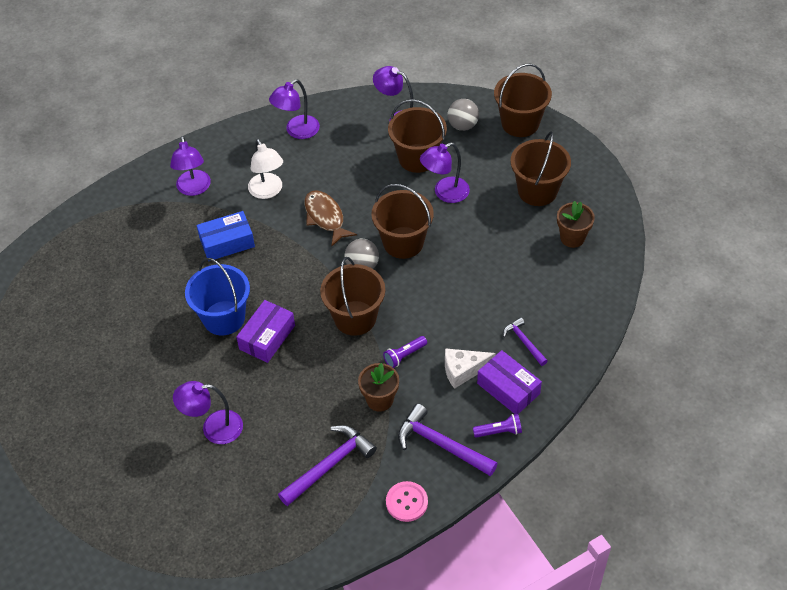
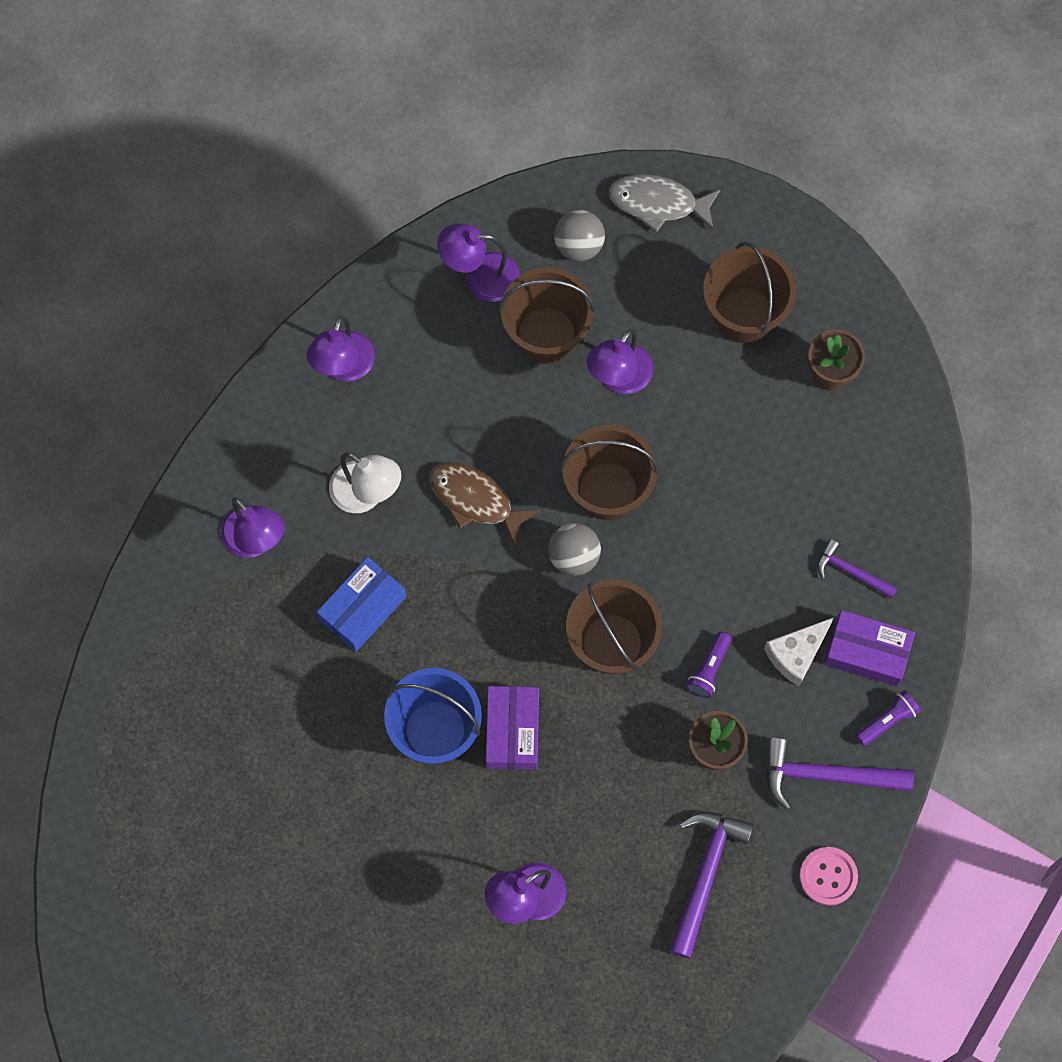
camera: 30 degrees left, 20 degrees up
(520, 123) = (658, 203): brown bucket -> grey fish

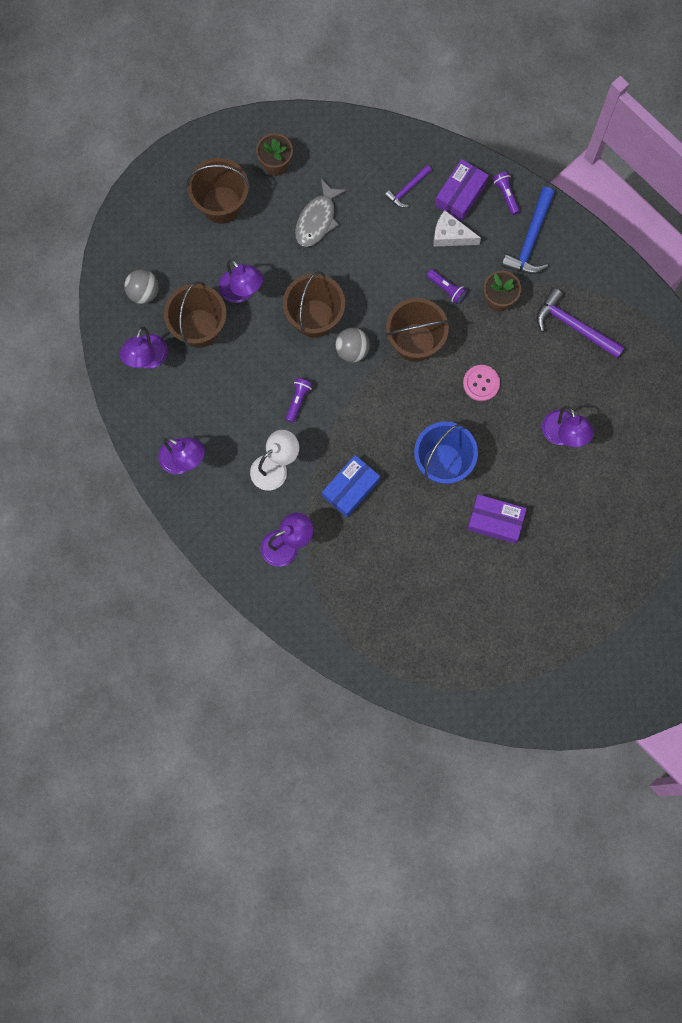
camera: 75 degrees left, 5 degrees up
(362, 608) = (350, 488): blue box -> blue box turned 75 degrees clockwise
(475, 500) = (298, 400): brown fish -> purple flashlight
(512, 731) = (455, 416): purple box -> purple box (495, 521)
(658, 203) = (129, 236): grey fish -> grey fish (317, 219)
(796, 654) = (451, 235): white cheese -> white cheese turned 135 degrees clockwise
(826, 775) = (531, 239): purple hammer -> blue hammer
(828, 876) = (592, 256): pink button -> pink button (481, 383)

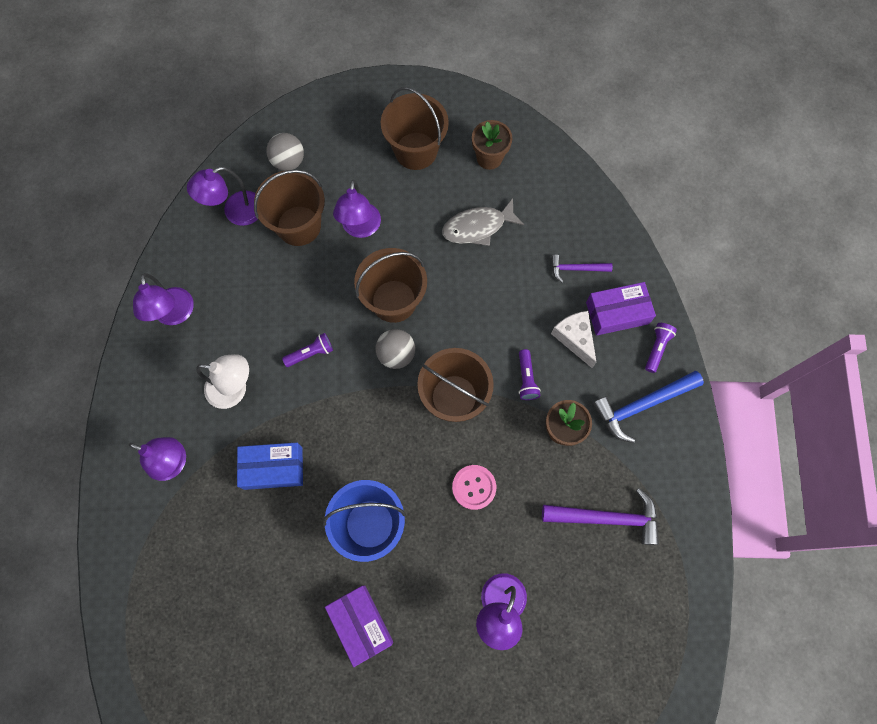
camera: 45 degrees right, 5 degrees down
(574, 326) = (607, 518): purple hammer -> purple hammer turned 105 degrees clockwise

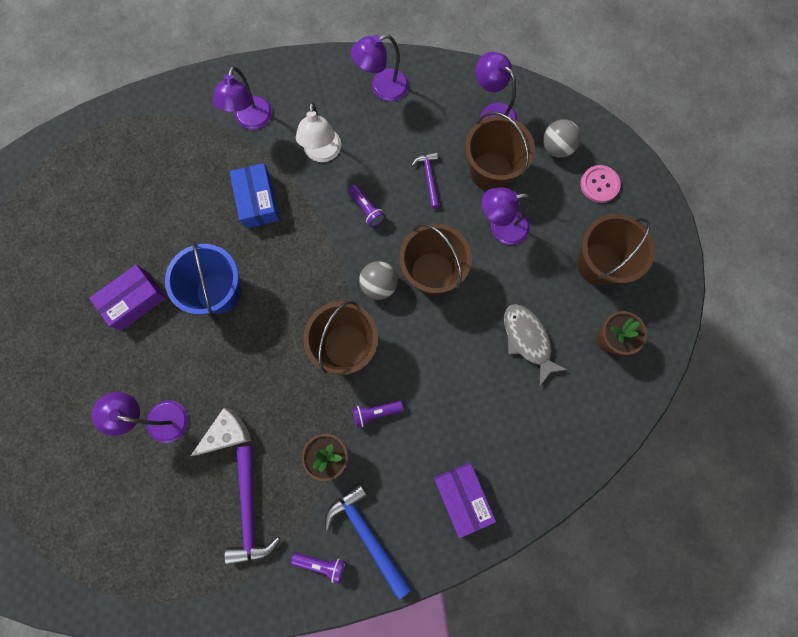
camera: 80 degrees right, 5 degrees up
(474, 487) = (263, 378): pink button -> pink button (599, 184)
(574, 338) = (426, 456): white cheese -> white cheese (227, 433)
(576, 269) = (502, 448): purple hammer -> purple hammer (429, 178)
(657, 348) = (431, 545): purple flashlight -> purple flashlight (321, 564)

